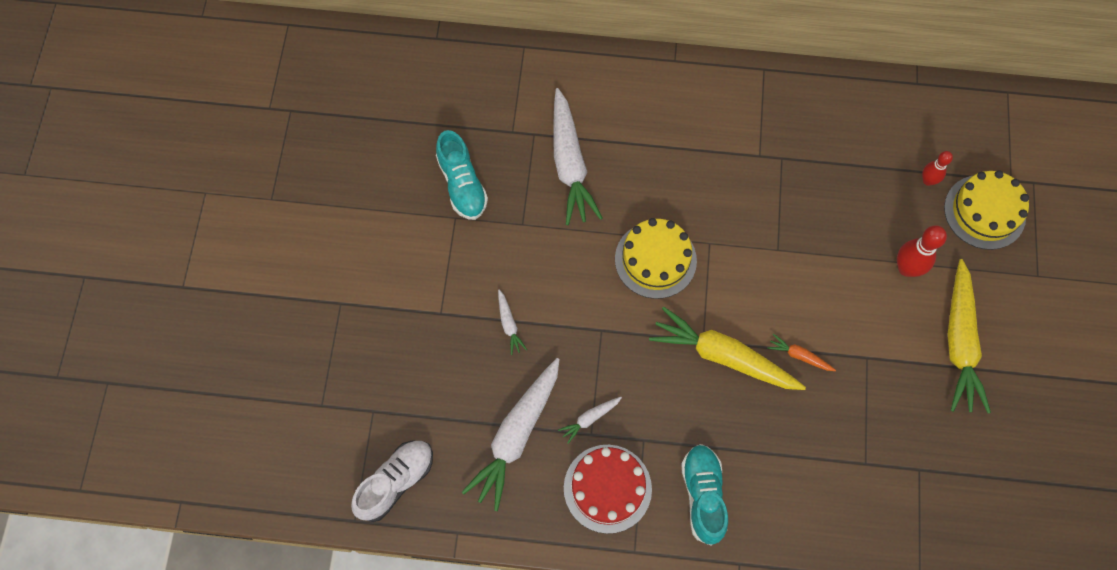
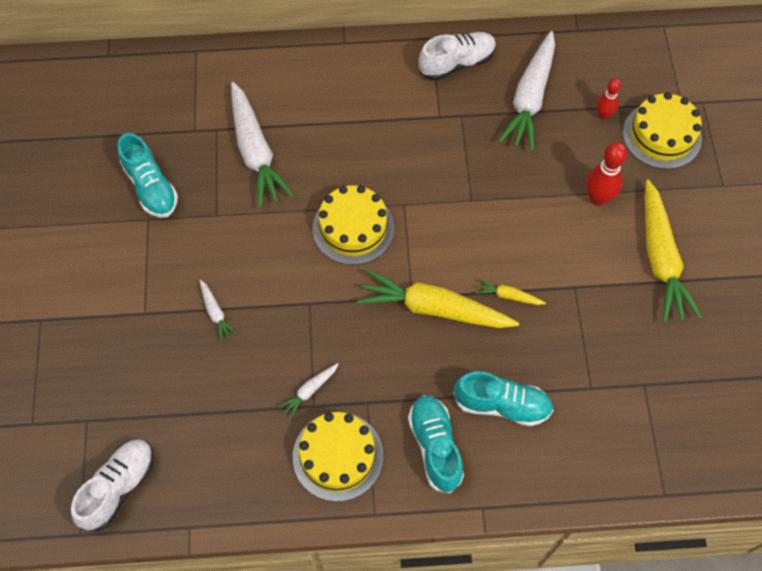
camera: 10 degrees left, 5 degrees down
(516, 435) = (237, 419): white carrot -> white carrot (530, 98)
(607, 488) = (338, 456): red cake -> yellow cake
(775, 465) = (502, 405): none -> turquoise shoe
(786, 101) = (457, 63): none -> white shoe
(799, 356) = (508, 296): orange carrot -> yellow carrot

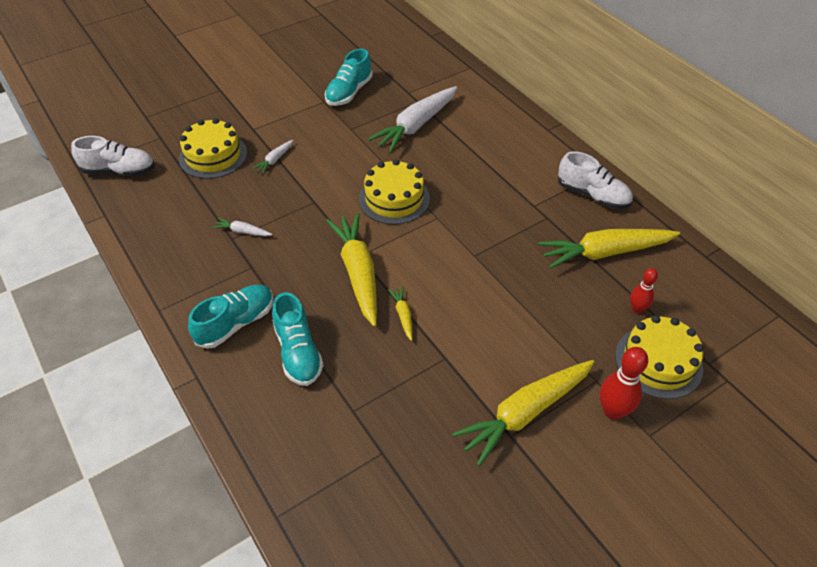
camera: 60 degrees right, 15 degrees down
(338, 456) = (197, 269): yellow cake -> yellow cake (213, 156)
(530, 98) = (605, 252): white carrot -> yellow carrot
(597, 198) = (548, 339): red bowling pin -> red bowling pin (613, 411)

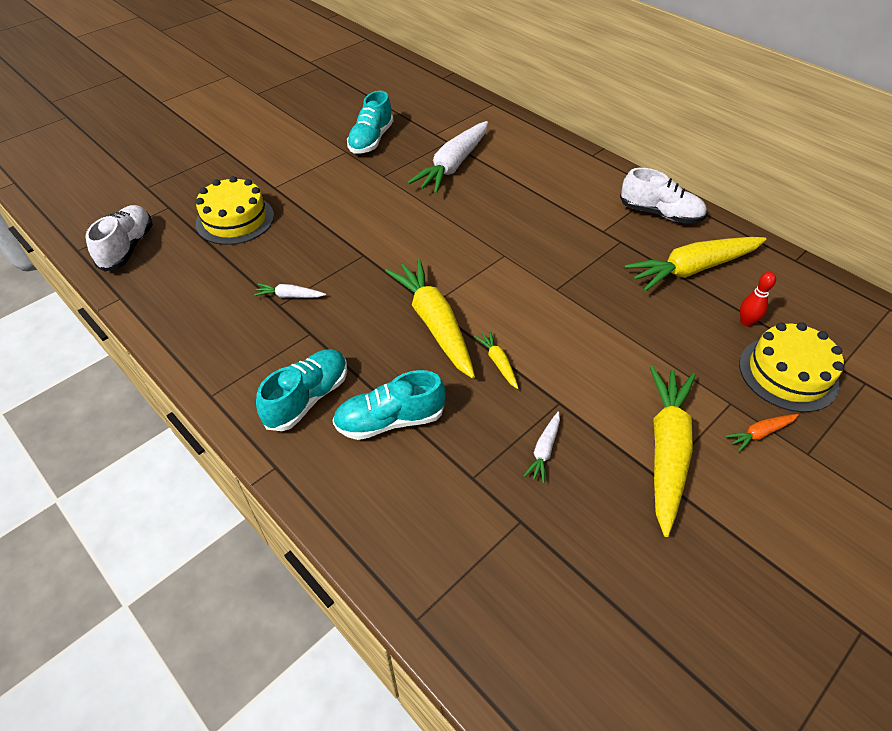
camera: 10 degrees left, 0 degrees up
(119, 171) = (128, 247): white shoe -> white shoe turned 75 degrees counterclockwise
(275, 160) = (307, 216): white carrot -> white carrot (544, 450)
(298, 352) = (390, 420): turquoise shoe -> turquoise shoe turned 105 degrees clockwise
(394, 199) = (451, 241): yellow cake -> none
(525, 413) = (666, 450): yellow carrot -> yellow carrot turned 150 degrees clockwise
(613, 411) = (760, 433): red bowling pin -> orange carrot

